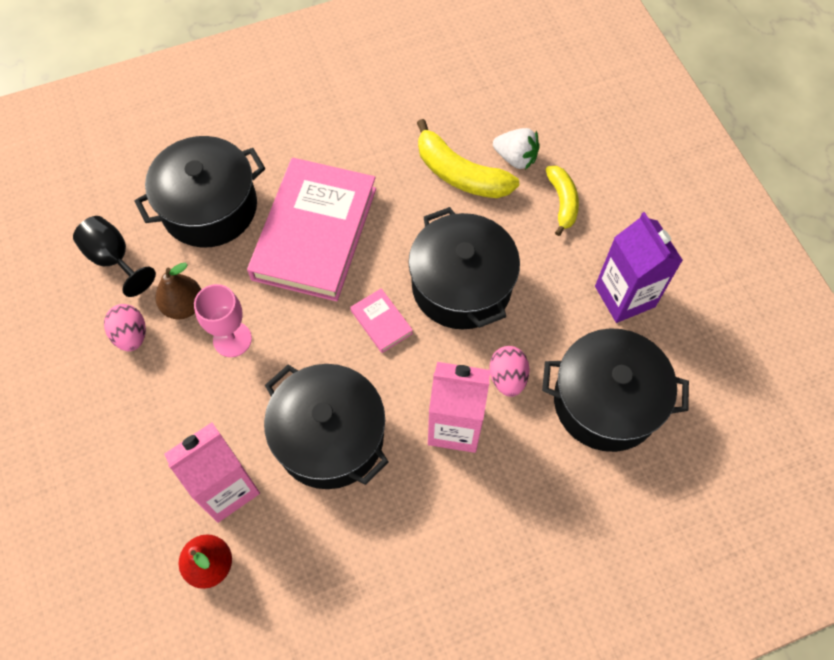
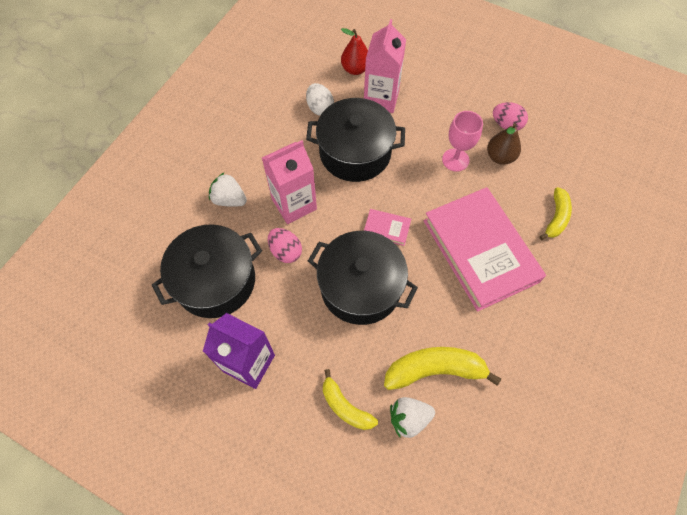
camera: 140 degrees right, 0 degrees up
(114, 259) = (565, 151): black goblet -> none
(209, 208) = (556, 218): black pot -> yellow banana
(312, 538) = (320, 108): none -> white egg
(525, 491) = (229, 199): none -> white strawberry

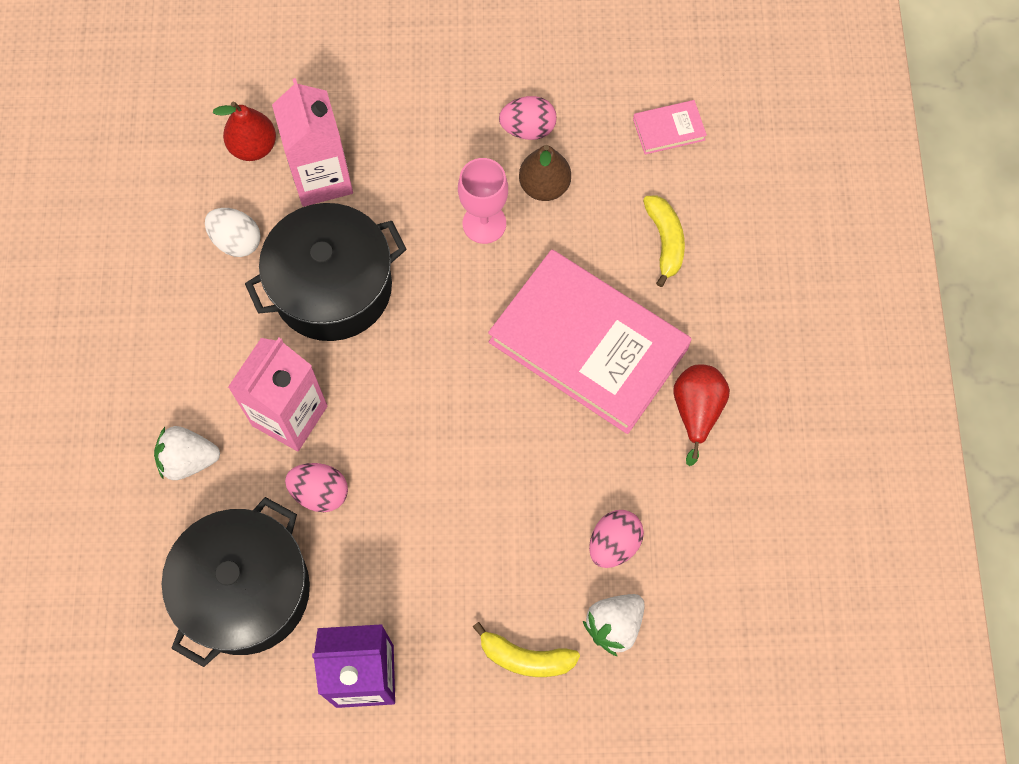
camera: 30 degrees left, 5 degrees up
(360, 287) = (455, 486): black pot -> none
(386, 228) = (443, 381): pink book -> pink book (669, 129)
(435, 370) = (614, 544): yellow banana -> pink egg
(527, 320) = (696, 411): none -> red pear

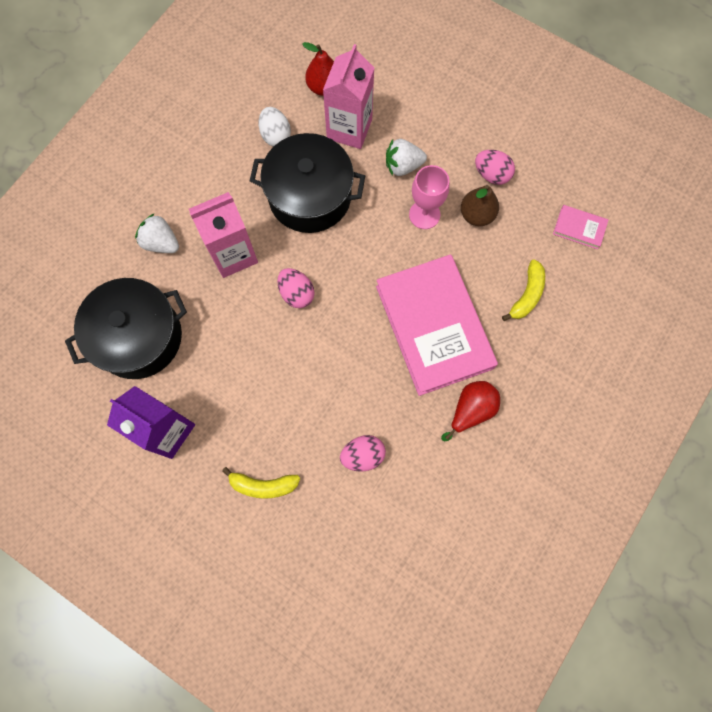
camera: 35 degrees right, 5 degrees up
(320, 492) = (218, 309): pink egg -> pink egg (296, 293)
(525, 657) = (263, 485): yellow banana -> yellow banana turned 45 degrees counterclockwise
(614, 625) = (328, 503): white strawberry -> white strawberry (403, 166)

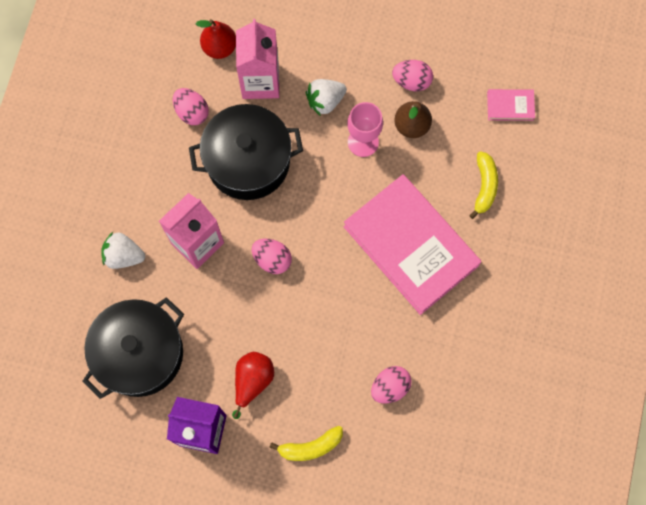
camera: 20 degrees left, 0 degrees up
(276, 136) = (192, 112): white egg -> pink egg
(471, 410) = (472, 311): red pear -> red pear (252, 381)

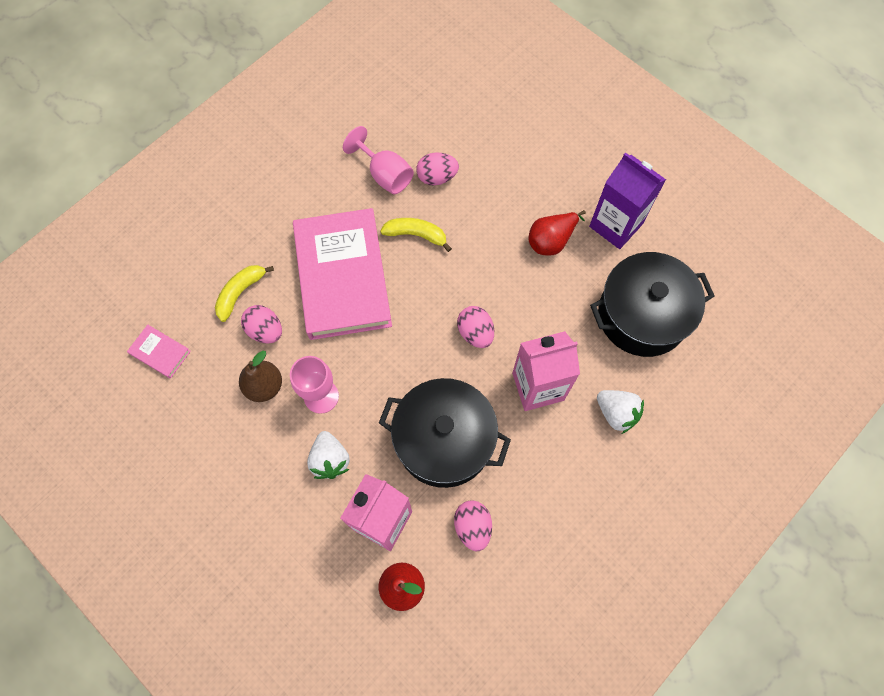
camera: 150 degrees left, 5 degrees down
(310, 447) = (530, 168): yellow banana -> yellow banana (416, 235)
(325, 101) = (330, 460): white strawberry -> white strawberry turned 75 degrees clockwise
(411, 81) = (232, 431): pink egg -> pink egg (265, 330)
(438, 363) = (385, 174): none -> pink goblet

